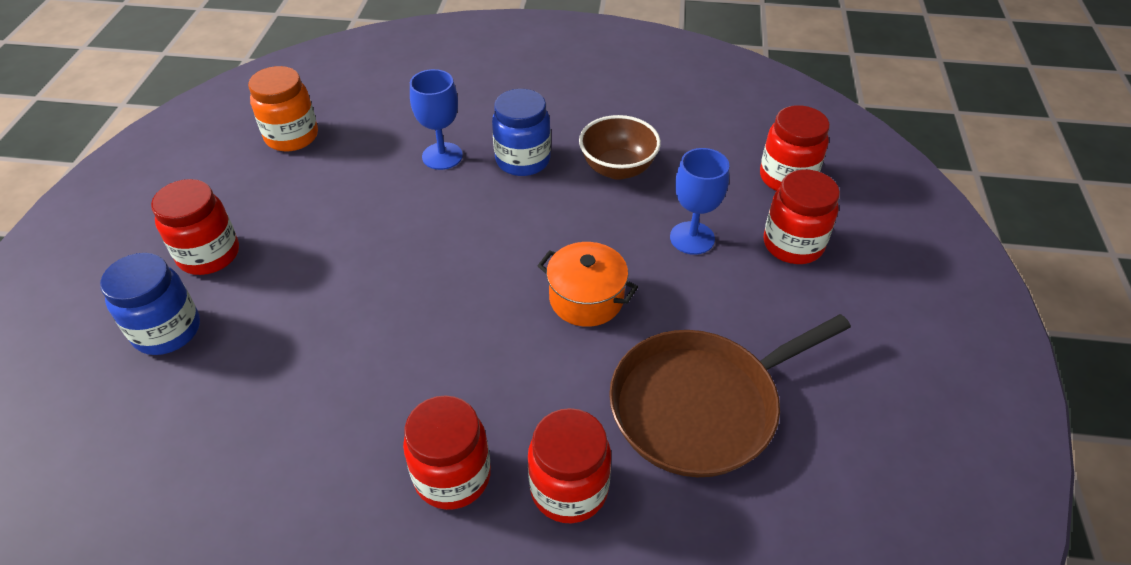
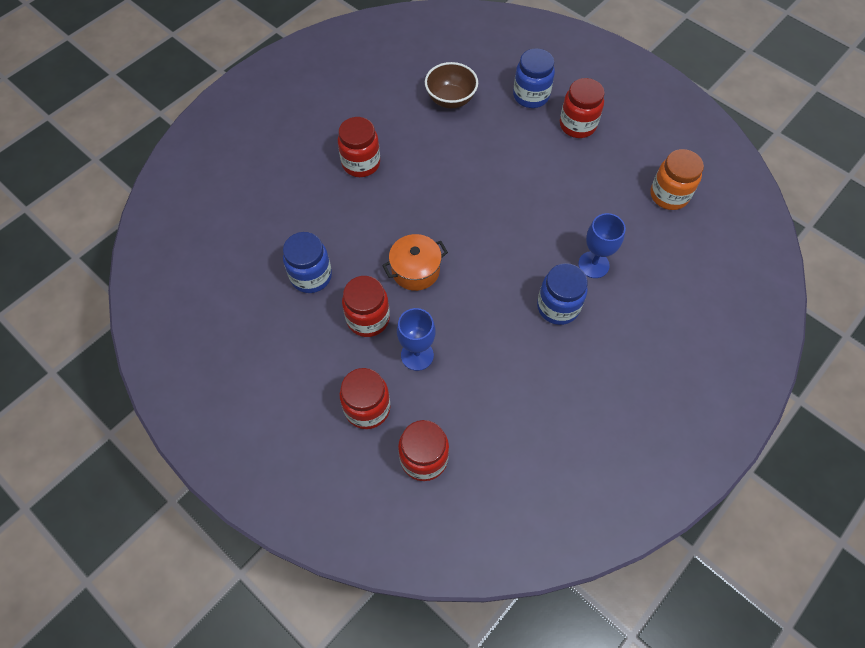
camera: 125 degrees right, 15 degrees up
(569, 489) = (318, 199): red jar -> red jar (368, 319)
(617, 169) = (510, 357): brown bowl -> brown bowl (450, 99)
(700, 405) = (311, 276): brown pan -> blue jar

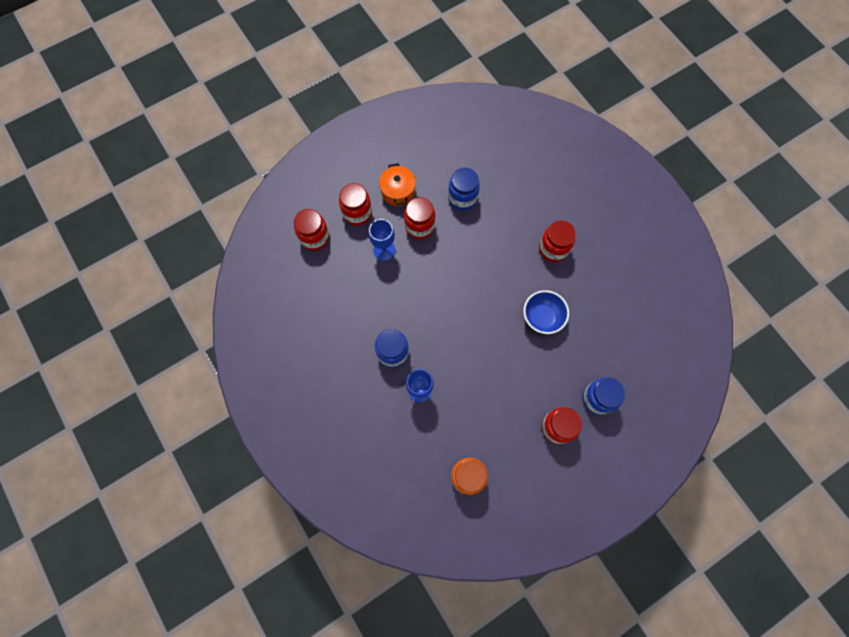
camera: 105 degrees right, 10 degrees up
(415, 270) = (449, 265): orange pot -> orange pot (398, 191)
(450, 99) = (606, 331): brown bowl -> none
(454, 159) = (542, 317): none -> blue bowl

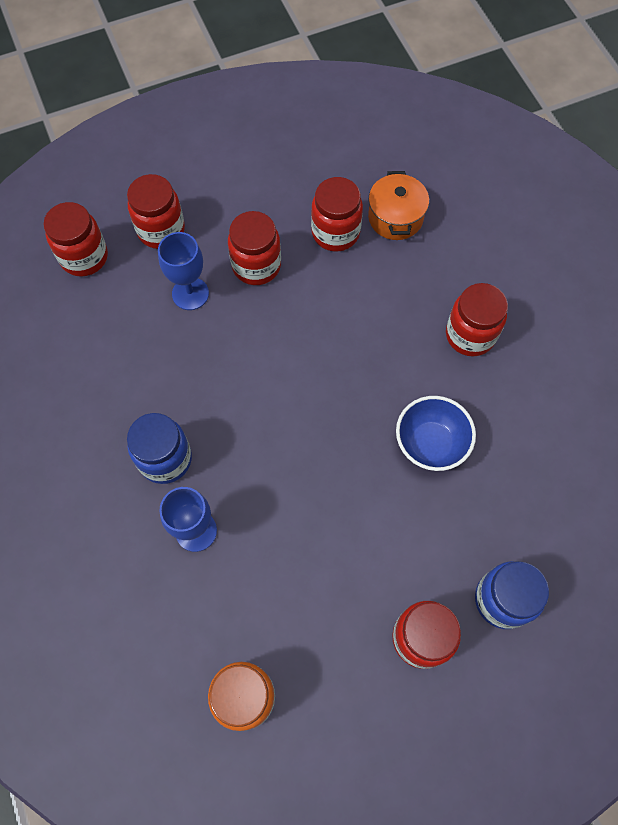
camera: 10 degrees right, 5 degrees down
(398, 191) = (234, 207): orange pot -> orange pot (395, 218)
(462, 198) = (335, 233): blue jar -> red jar

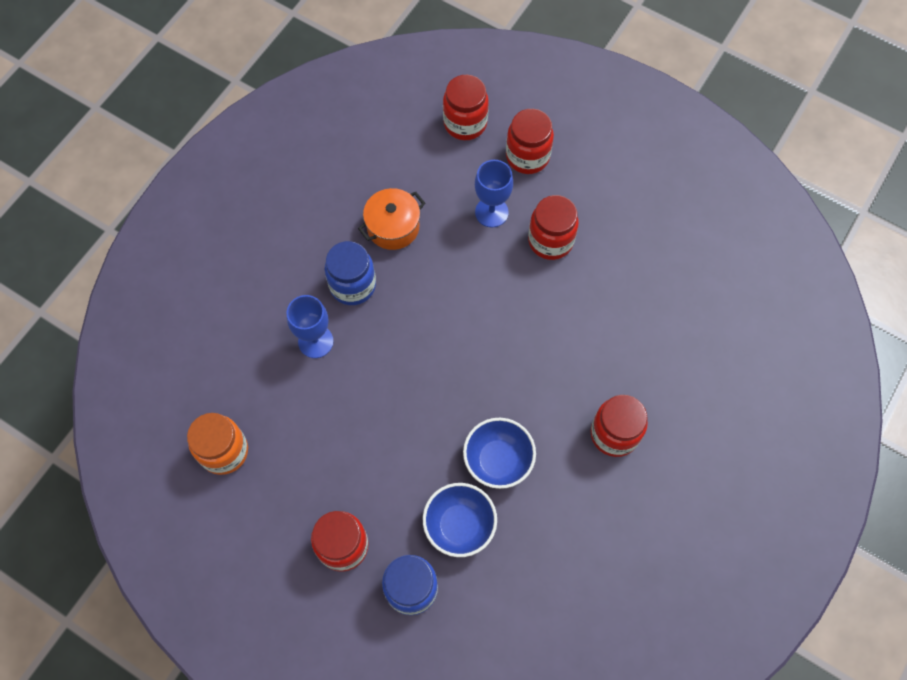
camera: 55 degrees right, 0 degrees up
(335, 233) = (625, 277): red jar -> none
(395, 218) = (676, 312): orange pot -> orange pot (393, 227)
(469, 517) = (459, 525): none -> blue bowl

